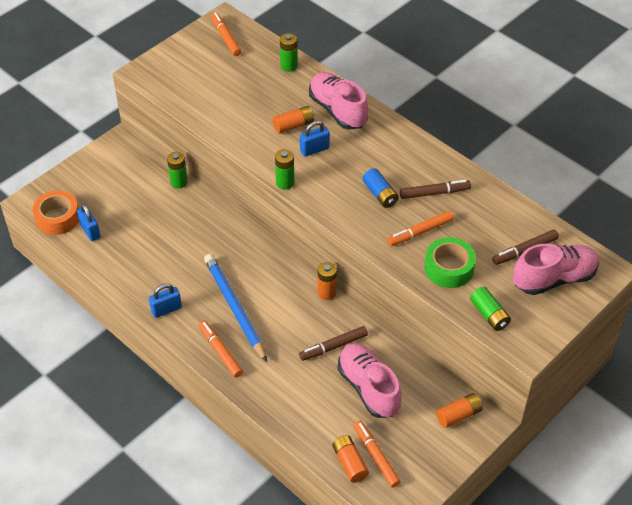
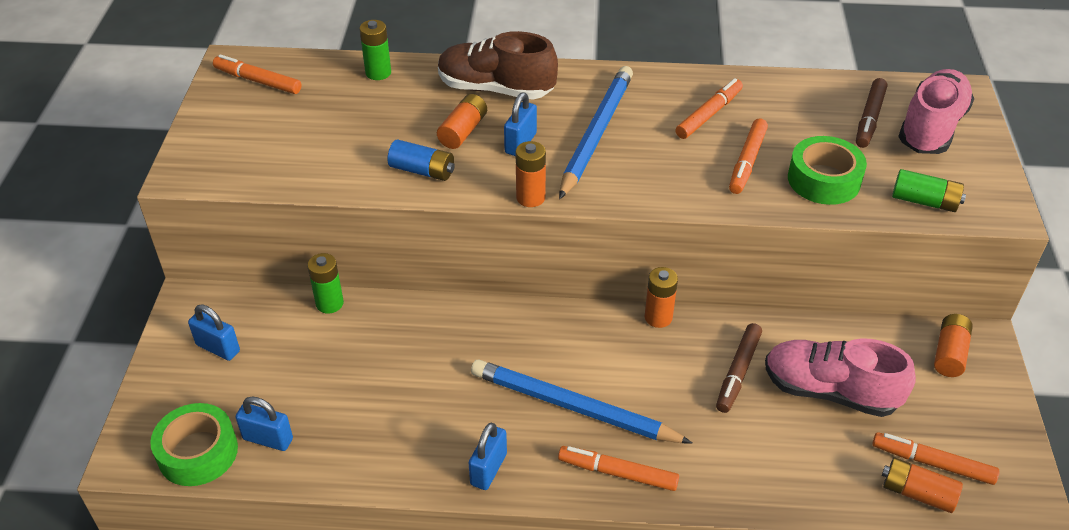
camera: 40 degrees left, 5 degrees down
(57, 218) = (198, 452): orange tape -> green tape
(110, 173) = (218, 348): none -> blue padlock
(285, 182) = (530, 197): green battery -> orange battery
(337, 110) = (495, 89): pink shoe -> brown shoe
(359, 167) = (596, 133): none -> blue pencil
(380, 194) = (654, 148): blue battery -> blue battery (422, 170)
(434, 193) = (709, 114): brown marker -> orange marker

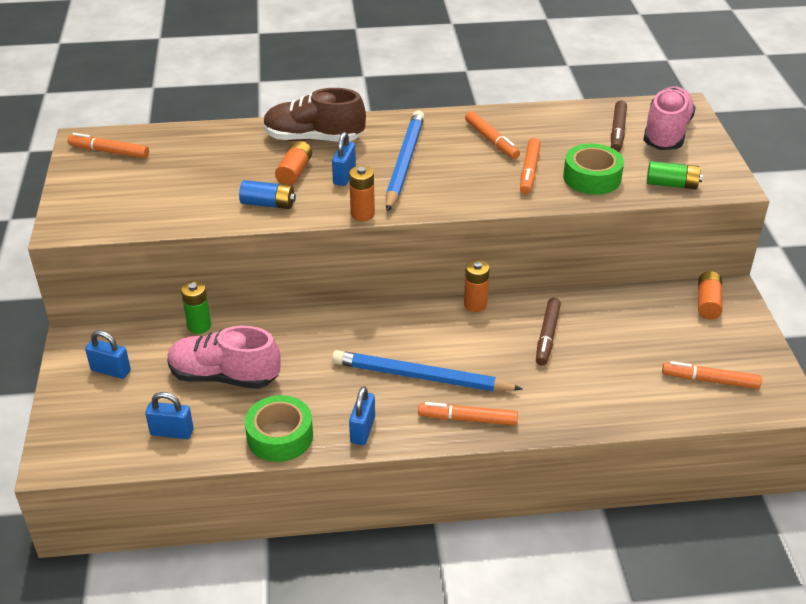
camera: 10 degrees left, 5 degrees down
(198, 452) = (114, 450): green tape -> green tape (280, 436)
(378, 73) = (211, 136): green battery -> none
(709, 114) = (491, 140): orange marker -> orange marker turned 120 degrees clockwise
(829, 391) = (621, 340): pink shoe -> pink shoe (224, 376)
(917, 493) = (702, 402): orange battery -> none

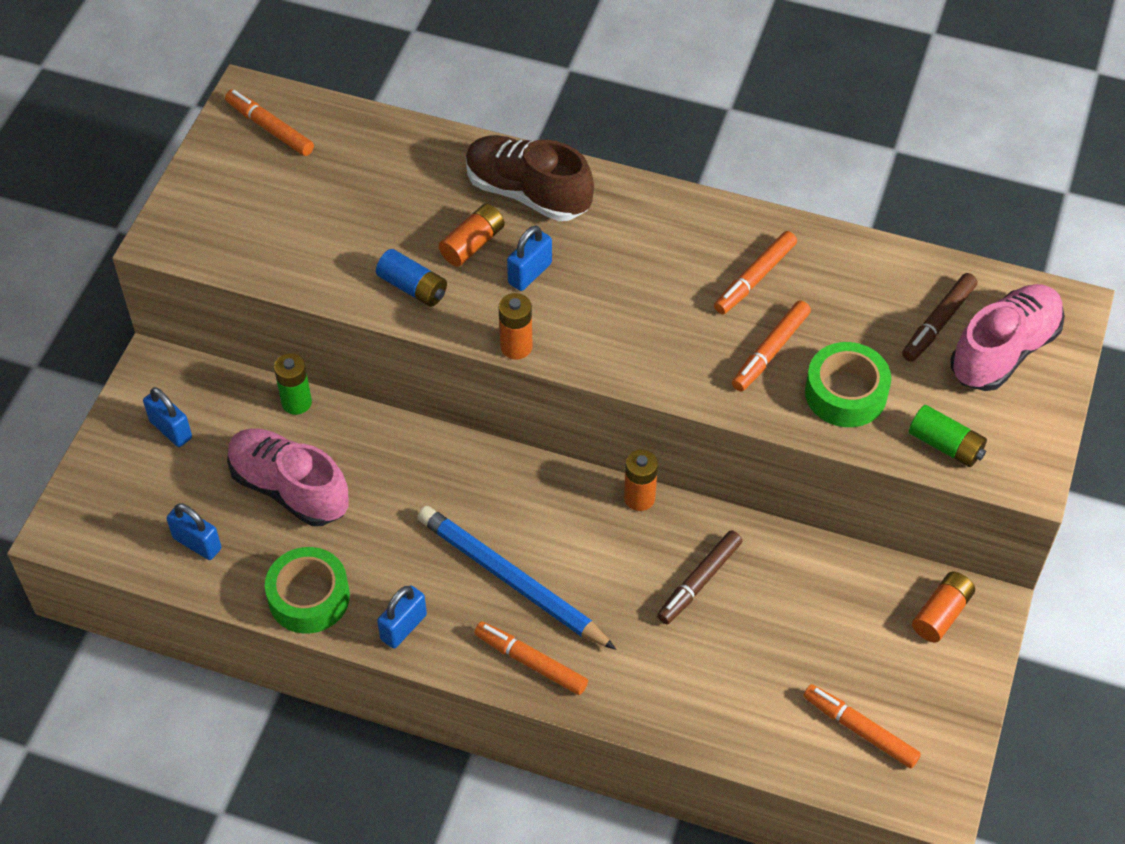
camera: 25 degrees right, 15 degrees up
(404, 163) = (617, 278): blue pencil -> none
(491, 140) = (755, 278): orange marker -> orange marker turned 45 degrees clockwise

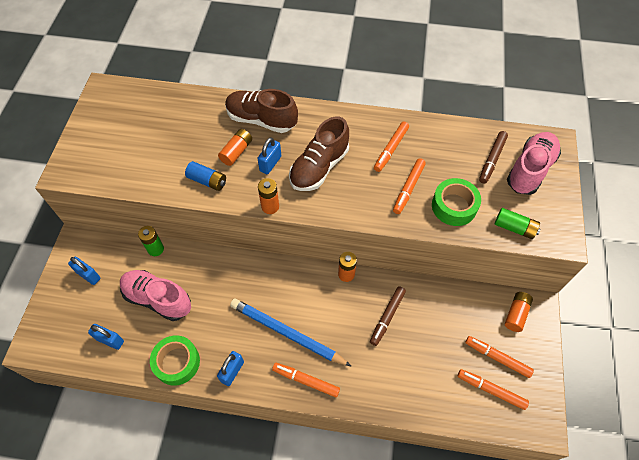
camera: 10 degrees left, 5 degrees up
(270, 128) = (117, 103): orange marker -> orange marker (497, 358)
(616, 292) = (319, 167): none -> brown shoe

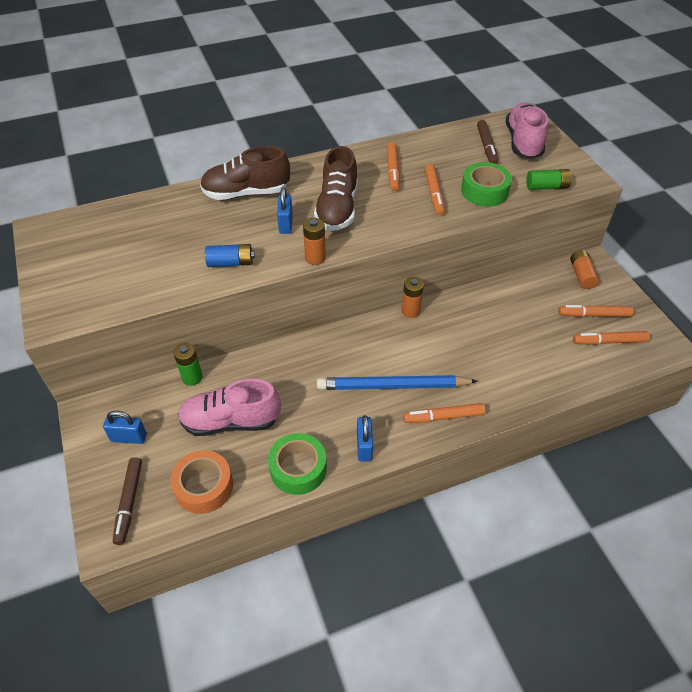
camera: 30 degrees left, 10 degrees down
(110, 340) = (204, 486): blue padlock -> orange tape
(236, 152) = (242, 227): orange battery -> none
(387, 317) = (476, 328): brown marker -> brown marker (129, 502)

